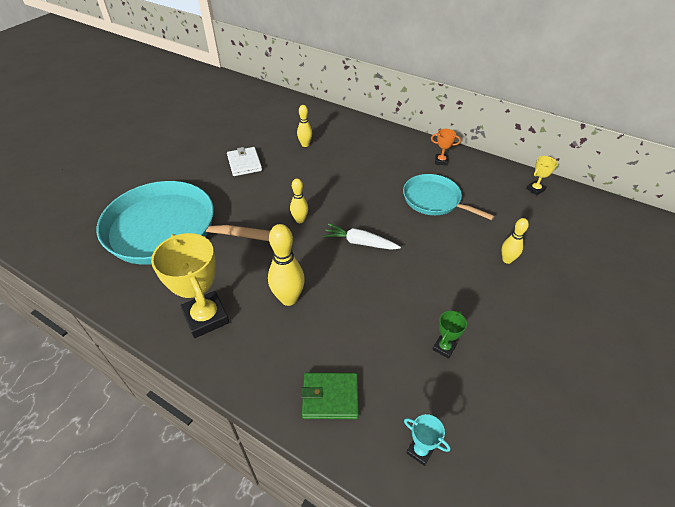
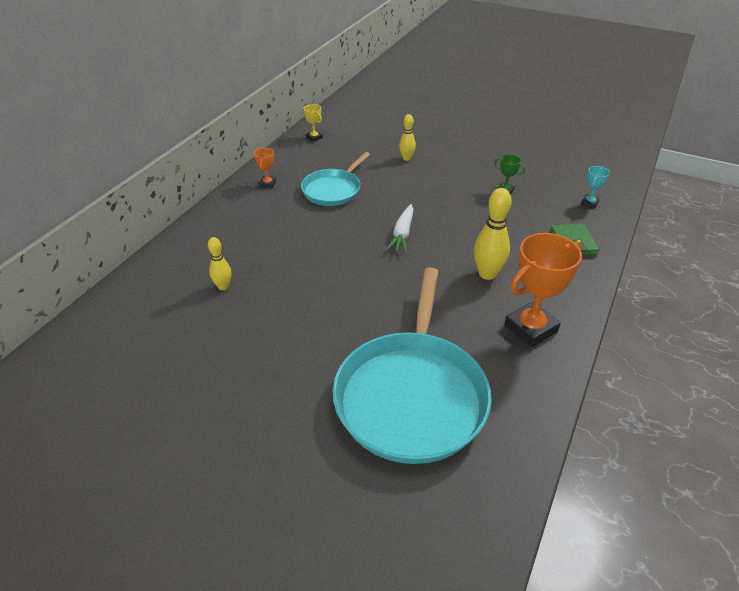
camera: 95 degrees left, 5 degrees down
(206, 317) = (530, 328): yellow trophy -> orange trophy
(244, 163) = (264, 342): white wallet -> none
(300, 220) = (375, 277): yellow bowling pin -> none

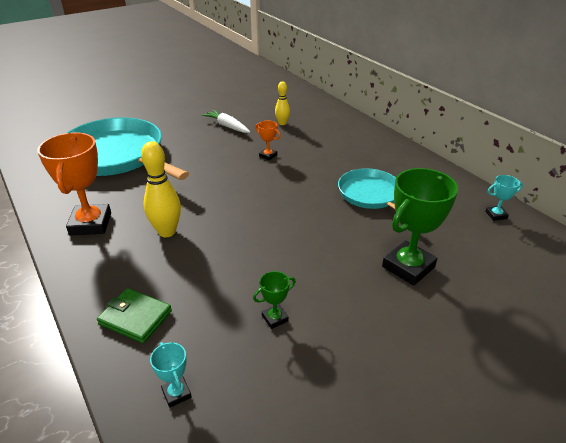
camera: 120 degrees right, 5 degrees down
(268, 184) = (406, 165): orange trophy -> orange trophy (268, 156)
(314, 137) = (496, 215): yellow trophy -> turquoise trophy
(402, 234) = (267, 209): white carrot -> white carrot (227, 126)
(406, 158) = (408, 267): yellow bowling pin -> green trophy

